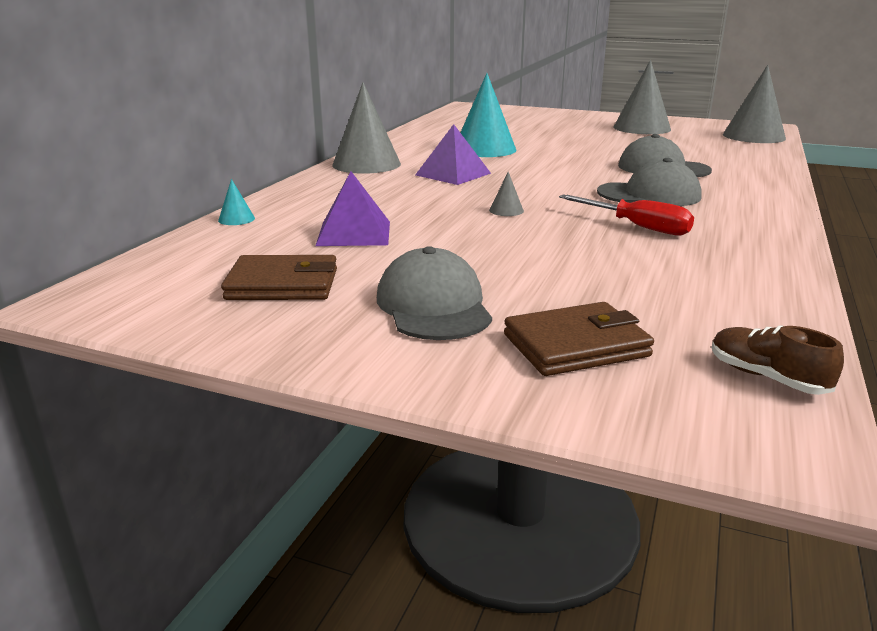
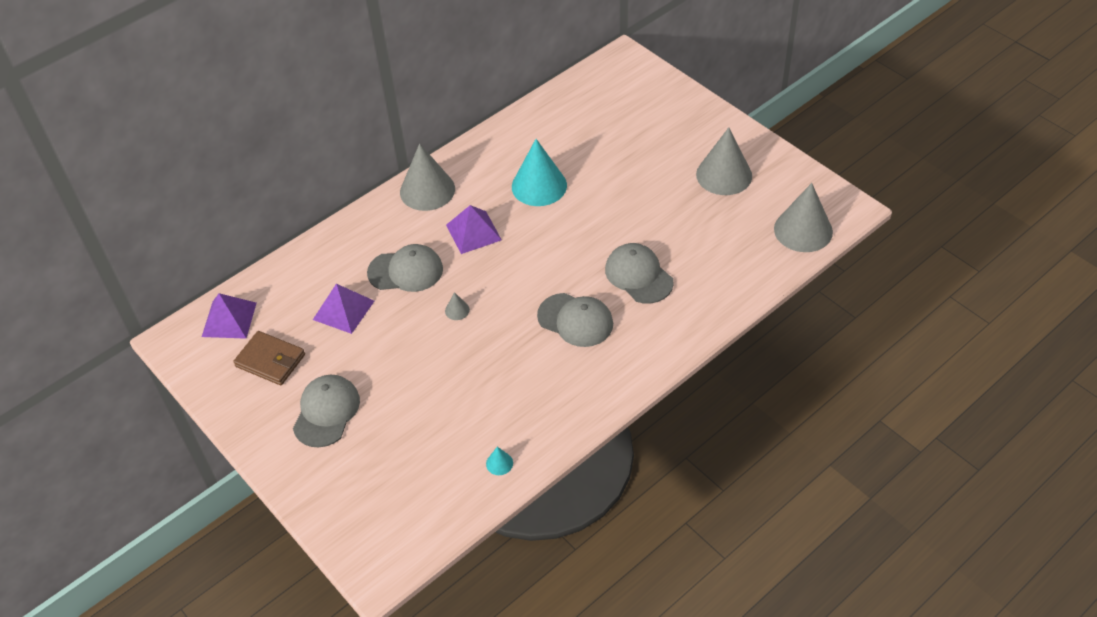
camera: 30 degrees right, 25 degrees up
(174, 267) = (229, 319): none -> purple pyramid
(236, 219) = (290, 263): turquoise cone -> turquoise cone (499, 463)
(405, 201) = (406, 271): none -> grey cap
(576, 345) = (361, 474): brown wallet -> none
(637, 227) = (516, 365): red screwdriver -> none
(766, 377) = (418, 532): brown shoe -> none

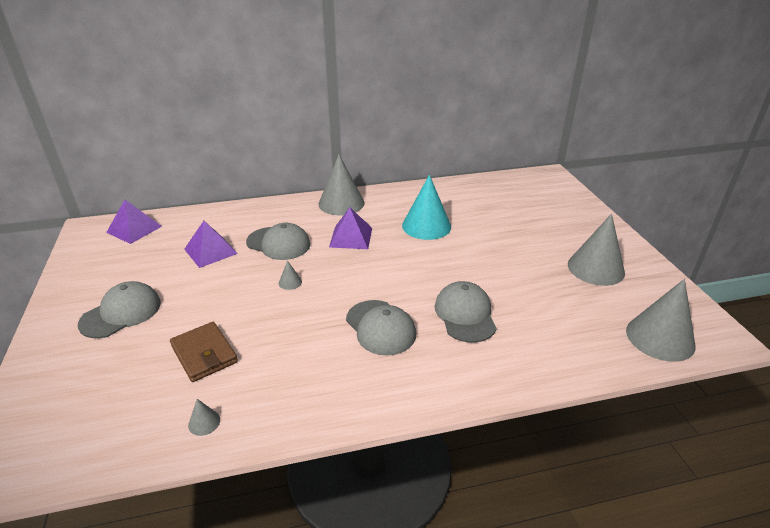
camera: 25 degrees right, 15 degrees down
(270, 360) = (128, 263): brown wallet -> brown wallet (204, 354)
(499, 463) = (204, 422): turquoise cone -> grey cone

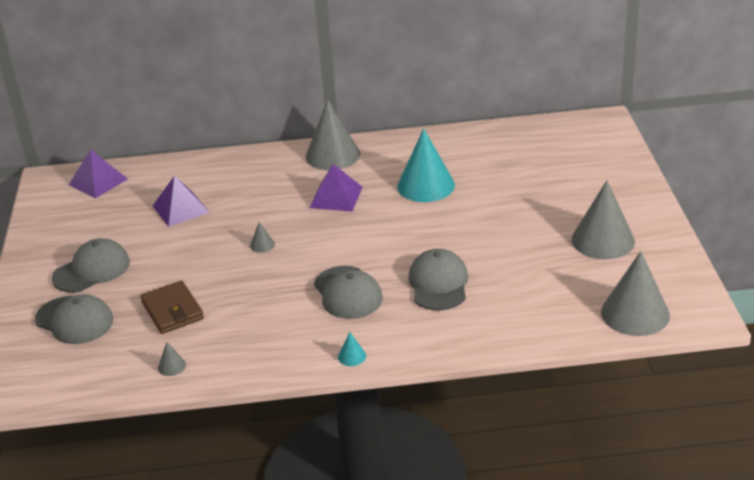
camera: 10 degrees right, 0 degrees up
(278, 243) = (254, 202): grey cap -> grey cap (74, 320)
(400, 399) = (352, 356): none -> turquoise cone

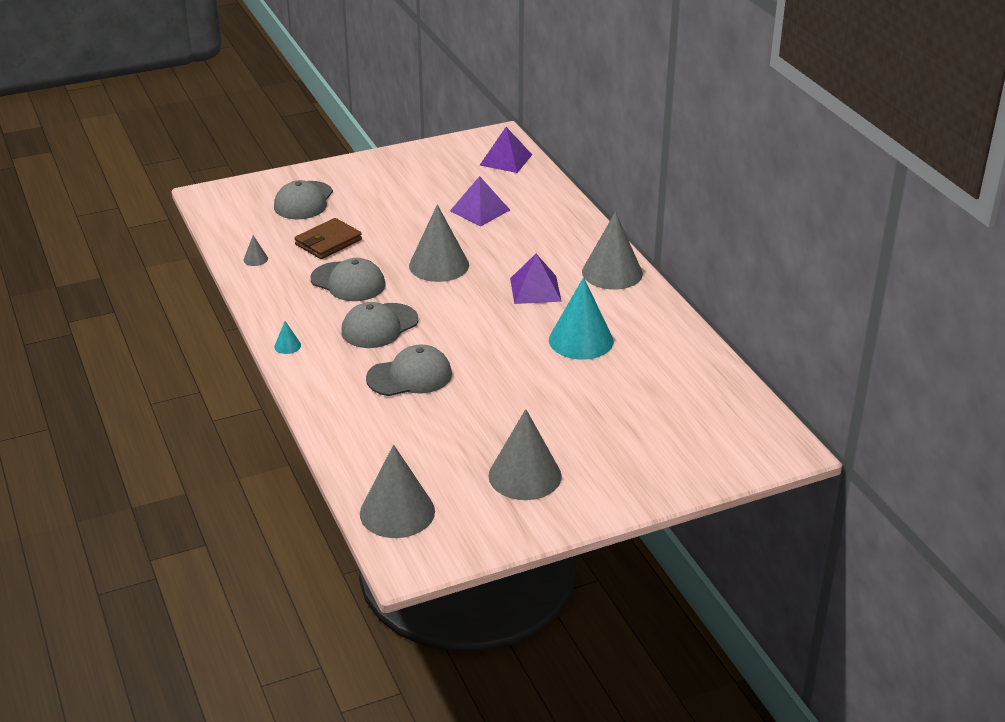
camera: 70 degrees right, 0 degrees up
(92, 270) = (373, 191): grey cap -> grey cap (348, 282)
(262, 245) = (439, 265): grey cone -> grey cone, size x2.44

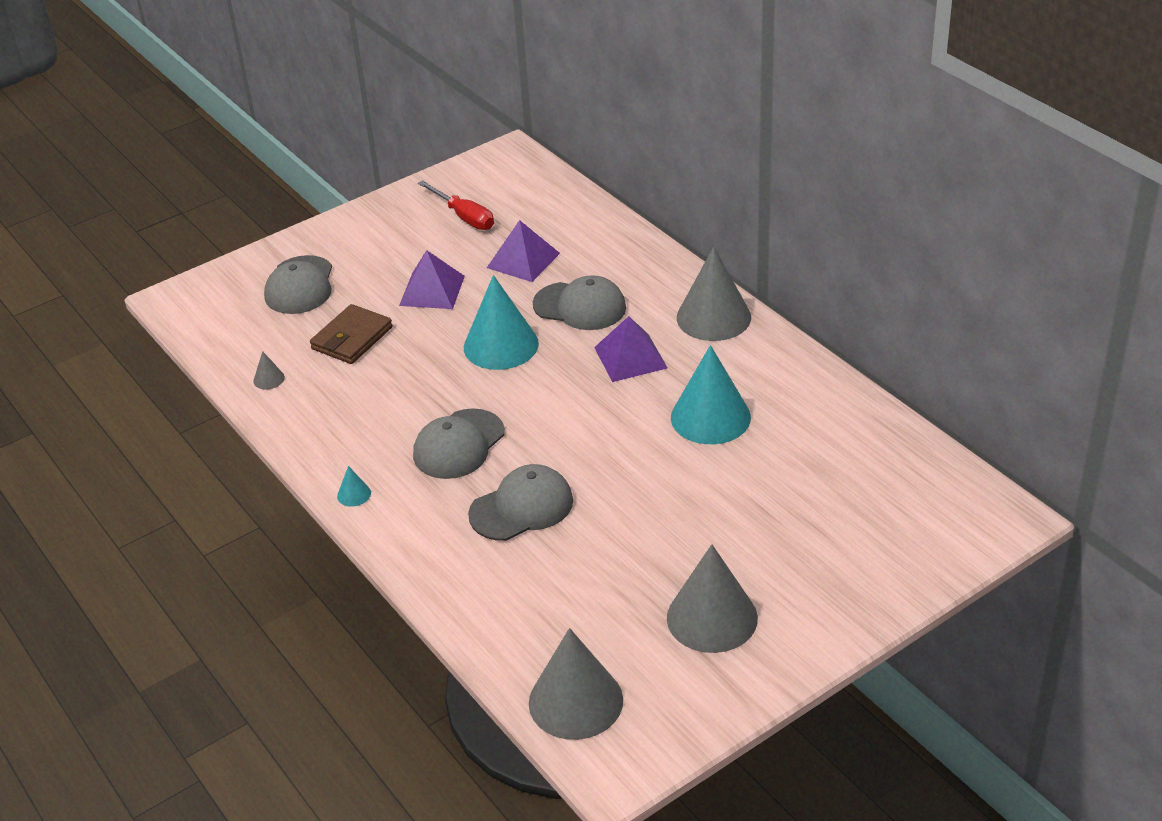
camera: 10 degrees left, 5 degrees up
(348, 282) = (397, 390): grey cap -> grey cap (580, 306)
(439, 265) = (501, 345): grey cone -> turquoise cone
(446, 174) = (464, 217): none -> red screwdriver
(505, 160) = (529, 185): purple pyramid -> purple pyramid (432, 290)

